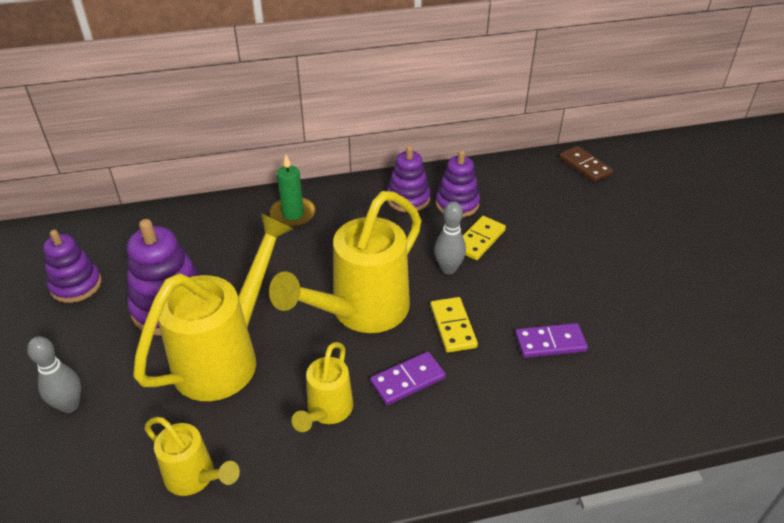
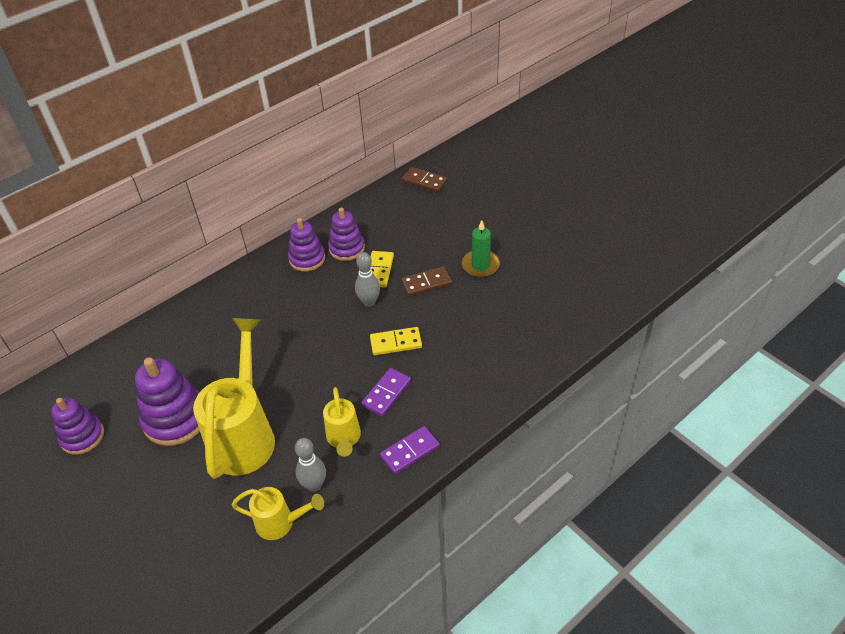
camera: 25 degrees left, 5 degrees up
(69, 405) = (150, 522): grey bowling pin -> grey bowling pin (314, 485)
(293, 214) = (223, 307): green candle -> green candle (480, 265)
(360, 312) = (324, 361): yellow watering can -> none
(452, 326) = (396, 343): yellow domino -> yellow domino turned 60 degrees counterclockwise
(527, 274) = (426, 283): none -> brown domino
(550, 342) = (466, 326): purple domino -> purple domino (410, 451)

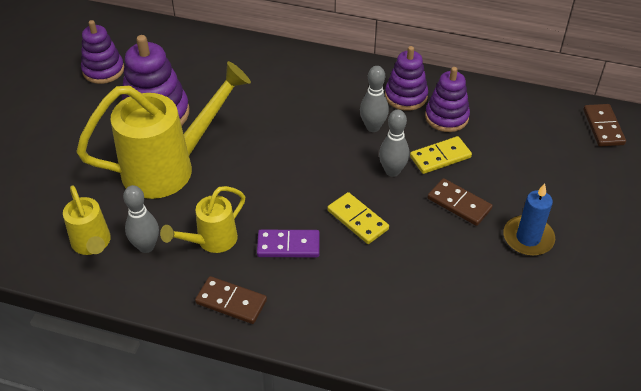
camera: 55 degrees right, 0 degrees up
(319, 291) = (373, 127): none -> grey bowling pin
(410, 451) = (231, 302): purple domino -> brown domino
(480, 265) = (528, 238): green candle -> blue candle

